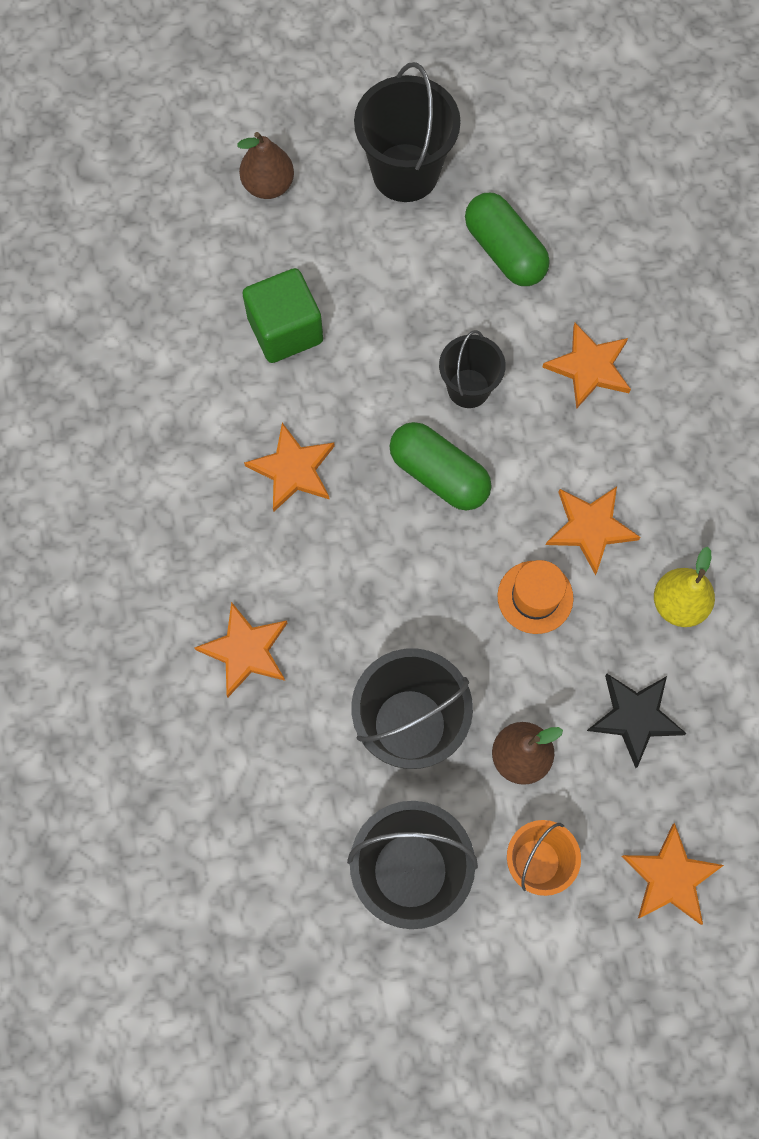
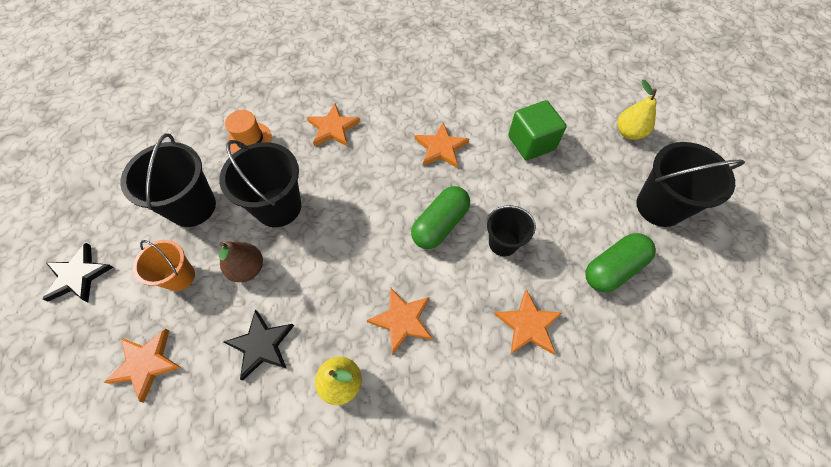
camera: 90 degrees right, 10 degrees down
(268, 185) = (628, 133): brown pear -> yellow pear
(535, 597) = (353, 281): orange hat -> orange hat (249, 139)
(540, 1030) = (78, 276): none -> black star

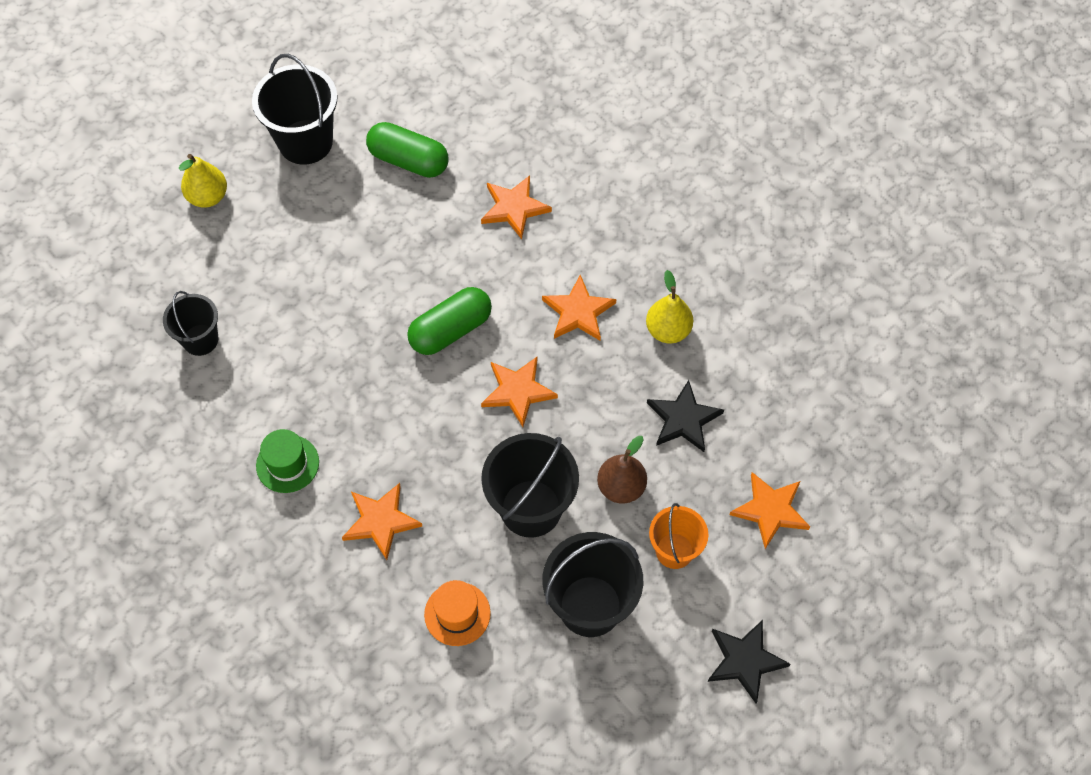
camera: 120 degrees left, 0 degrees up
(402, 101) = (287, 464): none -> green hat
(440, 224) = (451, 330): green capsule -> green capsule turned 45 degrees counterclockwise
(441, 148) = (342, 380): orange star -> orange star (518, 391)
(503, 243) = (437, 263): black bucket -> black bucket (200, 340)
(531, 143) = (279, 288): green cube -> none

